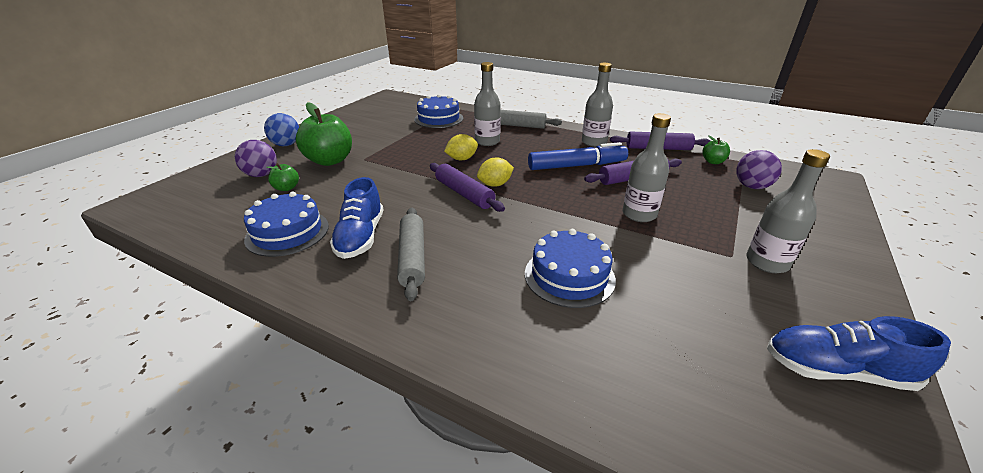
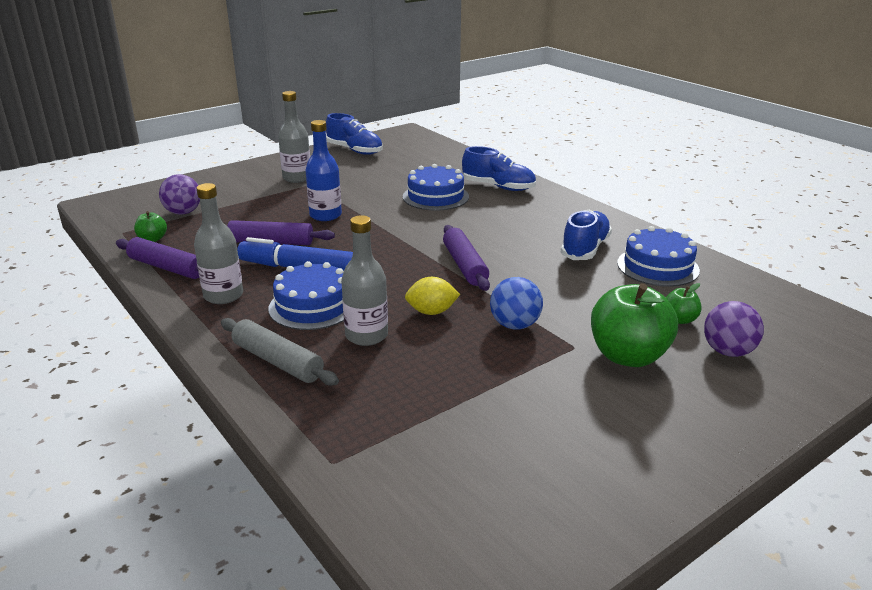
camera: 155 degrees left, 5 degrees down
(286, 145) = (719, 419): blue ball -> blue ball (515, 325)
(412, 257) = (543, 226): grey rolling pin -> none
(438, 119) = (399, 426): blue cake -> blue cake (312, 306)
(495, 184) = (422, 268): yellow lemon -> none
(506, 327) = (498, 187): none -> blue shoe
(639, 214) = (325, 215): grey bottle -> blue bottle

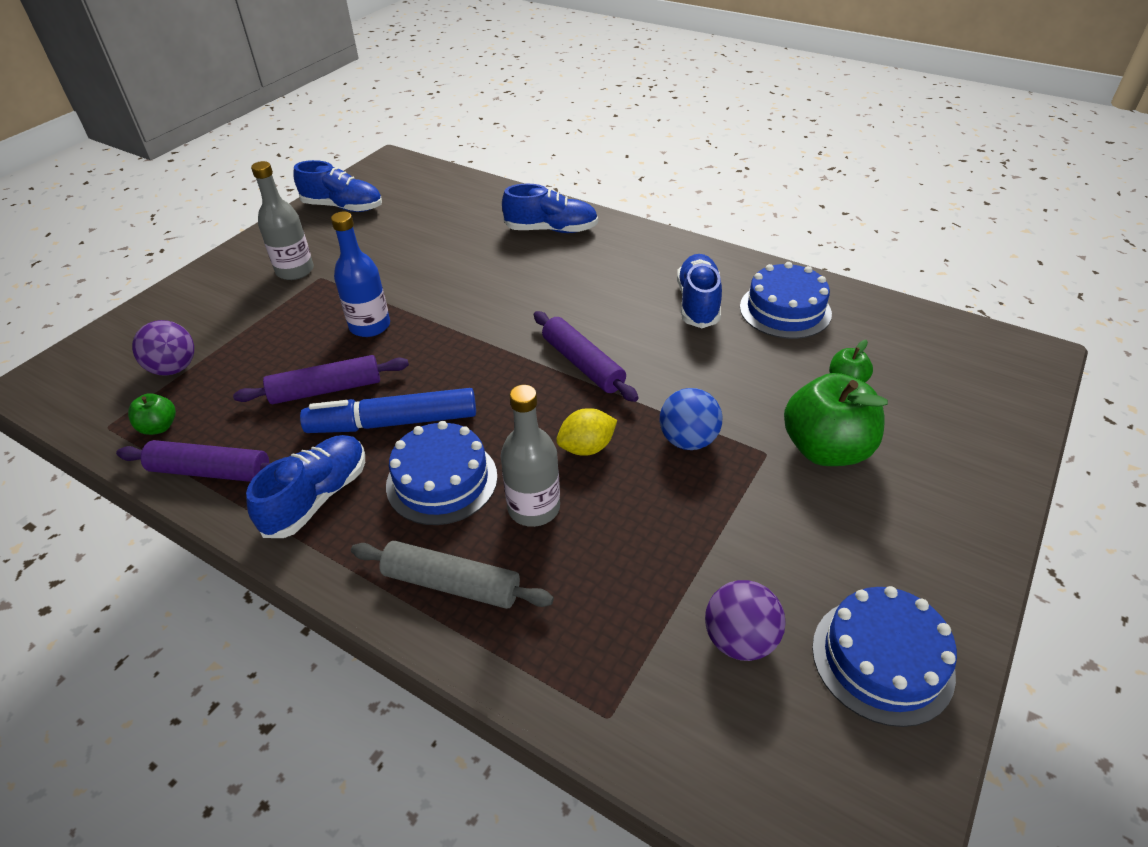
camera: 20 degrees left, 15 degrees up
(223, 295) = (317, 497): grey bottle -> blue shoe
(435, 197) = (487, 262): blue cake -> blue cake (882, 659)
(728, 351) = (914, 412): purple ball -> purple ball (739, 639)

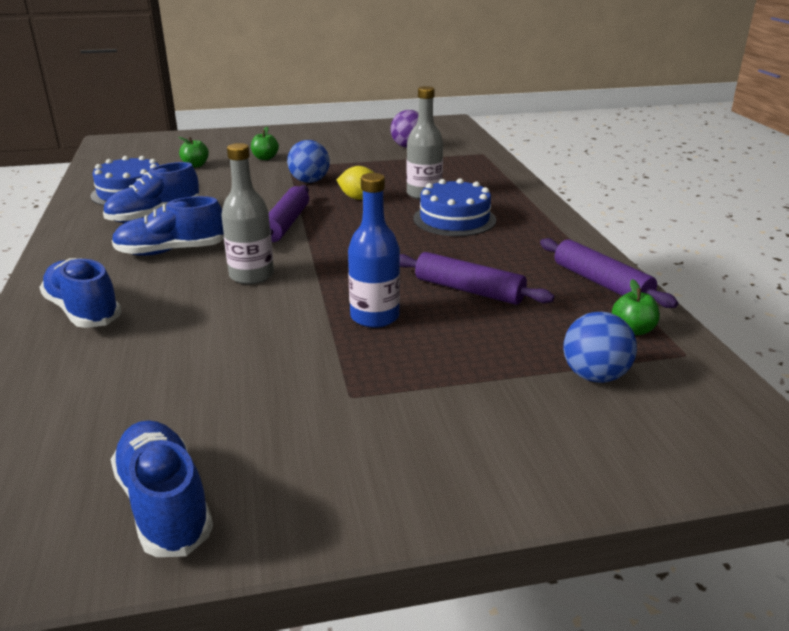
camera: 135 degrees left, 15 degrees down
(174, 368) = (594, 376): purple ball -> blue ball
(295, 271) = (365, 424): grey bottle -> grey bottle (251, 275)
(317, 497) = (536, 242): blue shoe -> blue shoe (171, 251)
(393, 422) = (446, 252): blue marker -> none
(451, 584) = (499, 192): grey rolling pin -> none
(826, 449) = (265, 158): green apple -> green apple, size x0.48
(882, 659) = (373, 131): blue cake -> none

